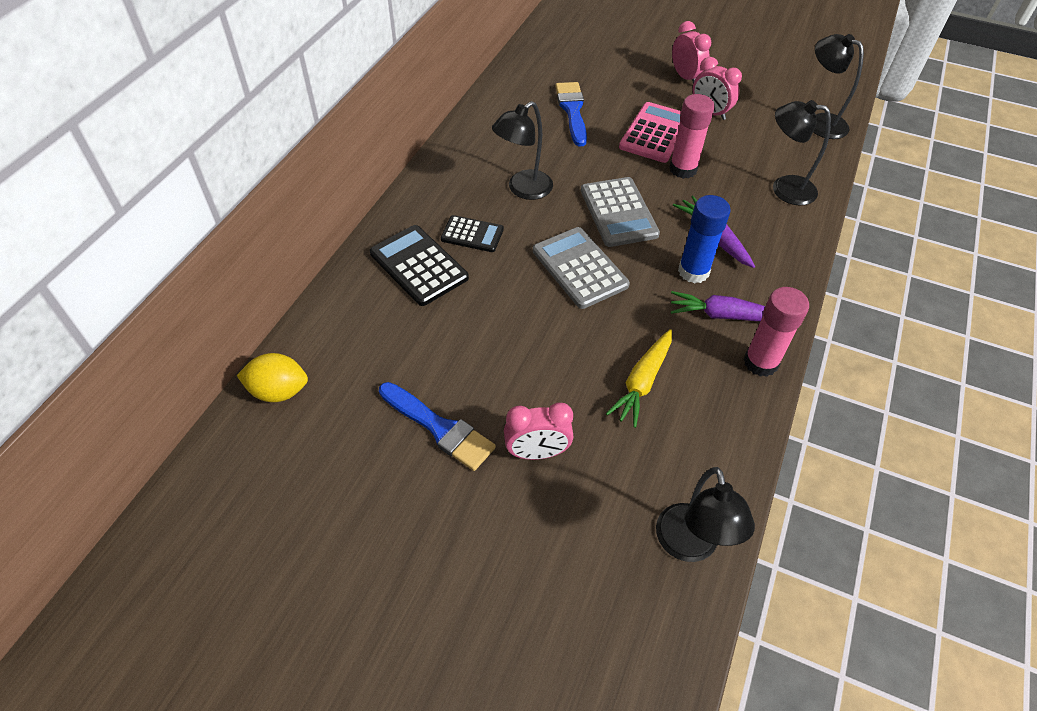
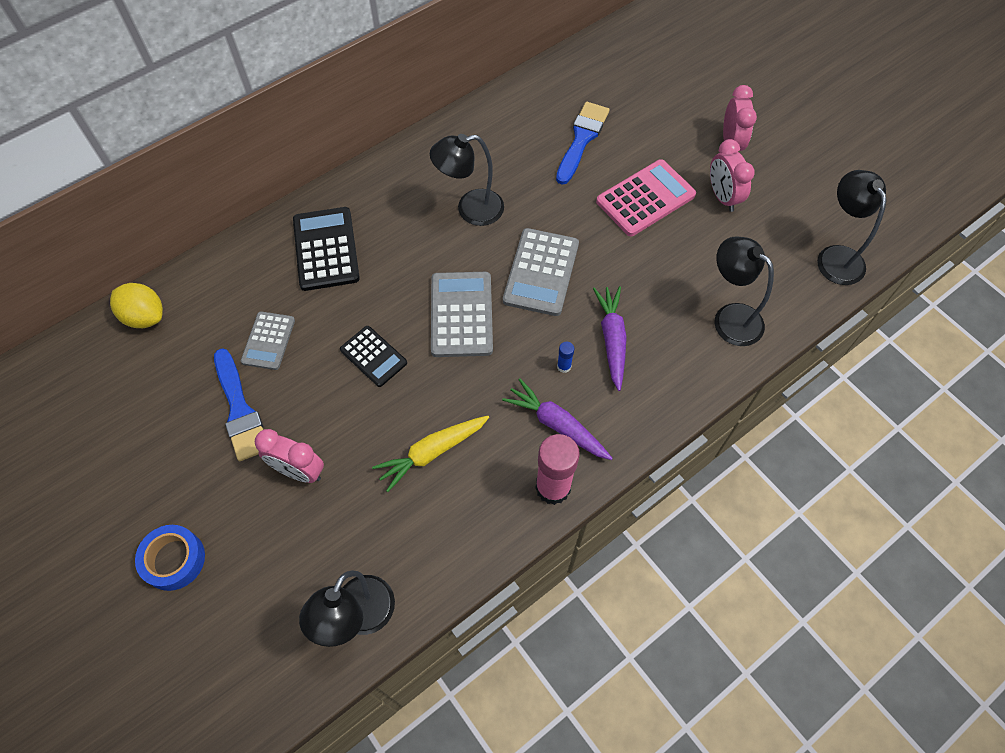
camera: 30 degrees right, 10 degrees up
(422, 359) = (268, 341): none -> grey calculator
(472, 234) = (392, 237): black calculator -> black calculator (373, 356)
(476, 590) = (174, 560): none -> blue tape
(683, 169) = (641, 251): pink glue stick -> none
(693, 271) = (564, 366): blue glue stick -> blue glue stick, size x0.43

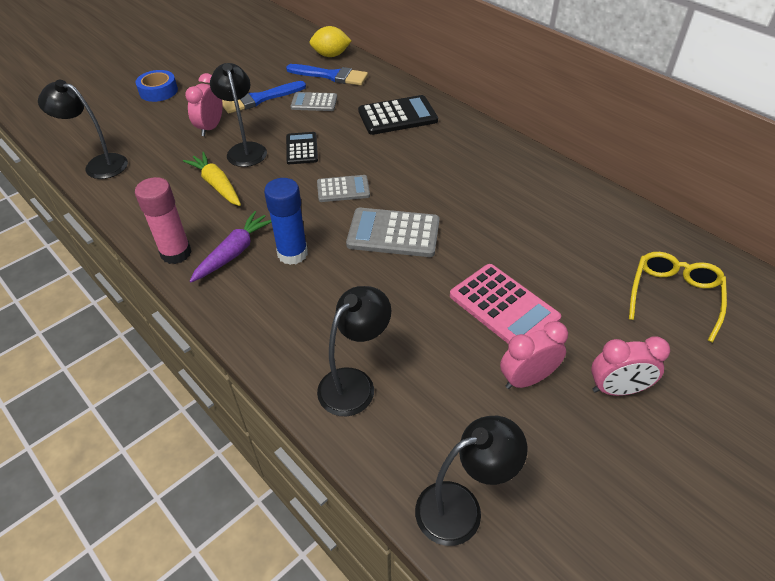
camera: 85 degrees right, 15 degrees down
(145, 316) = (331, 55): yellow lemon -> yellow lemon turned 60 degrees clockwise
(373, 356) = (302, 149): black calculator -> black calculator turned 135 degrees clockwise
(461, 314) = (343, 189): grey calculator -> grey calculator, size x0.63
(470, 209) = (455, 185): black lamp -> black lamp (245, 149)
(564, 366) = (292, 254): blue glue stick -> blue glue stick, size x2.32
(582, 139) = (568, 253): blue brush -> blue brush (331, 76)
(612, 339) = (322, 285): purple carrot -> none
(637, 84) = (673, 296): none -> yellow glasses

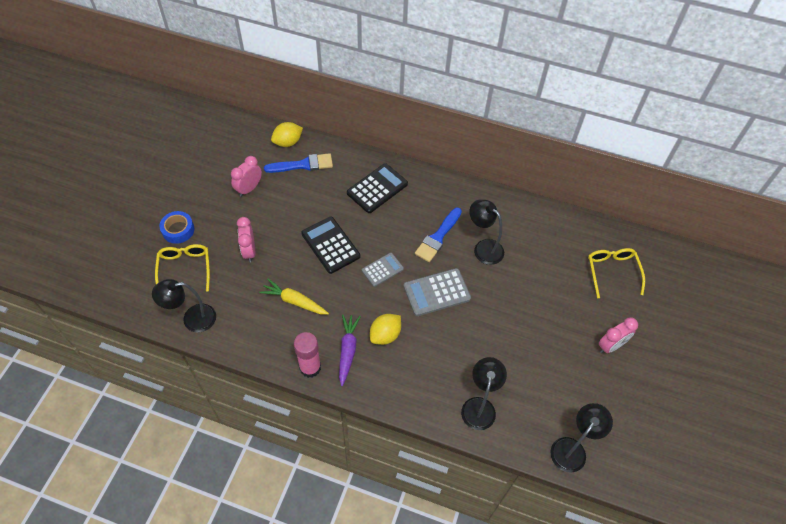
camera: 30 degrees left, 10 degrees up
(134, 122) = (185, 268): none -> yellow glasses
(245, 149) = (291, 262): black lamp -> black lamp (483, 248)
(259, 99) = (265, 208): blue brush -> blue brush (438, 237)
(292, 254) = (385, 335): blue glue stick -> yellow lemon
(302, 149) = (330, 245): black calculator -> black calculator, size x1.59
(314, 102) = (309, 197): grey calculator -> none
(503, 307) = (529, 319): pink calculator -> none
(527, 379) = (565, 360): pink clock -> pink clock (249, 188)

